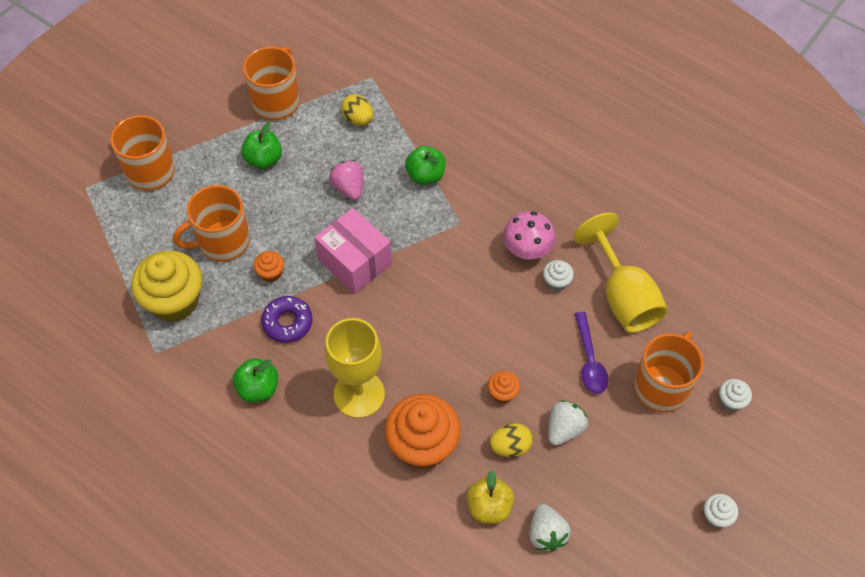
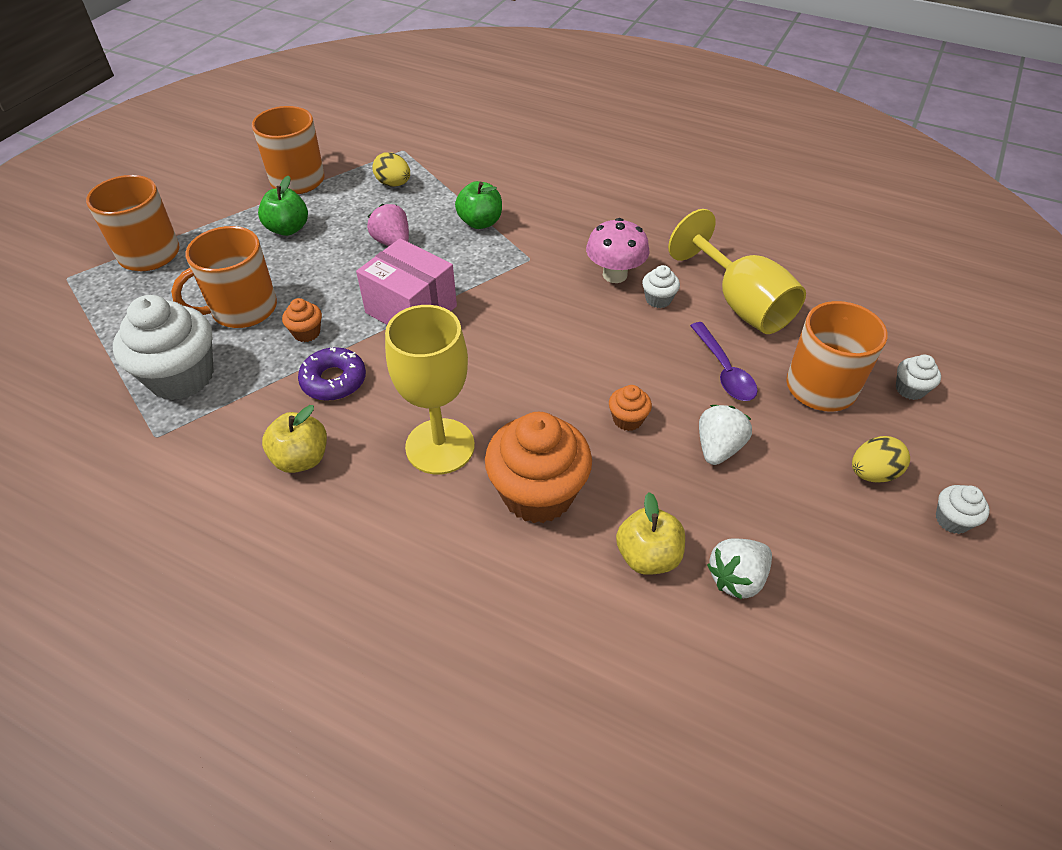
camera: 10 degrees left, 10 degrees down
(174, 301) = (181, 377): yellow cupcake -> white cupcake
(258, 388) = (301, 459): green apple -> yellow apple
(510, 446) = (655, 478): yellow egg -> yellow egg (872, 473)
(546, 534) = (737, 578): white strawberry -> white strawberry turned 75 degrees clockwise

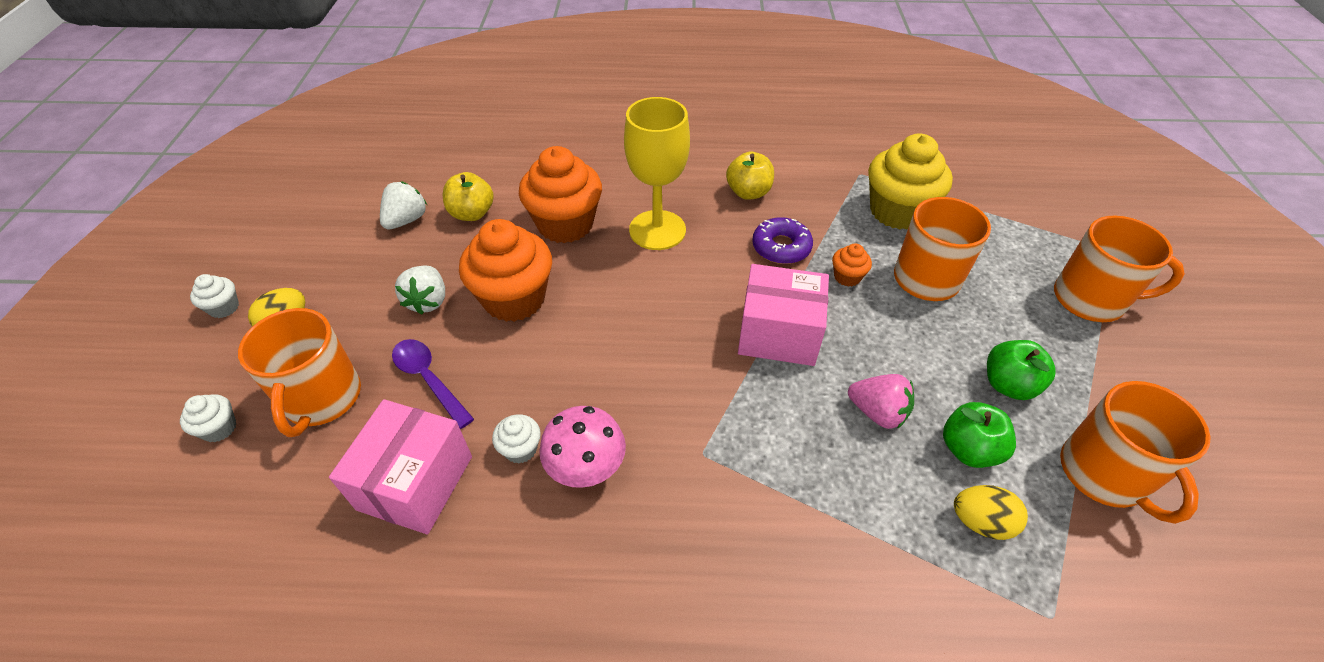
camera: 155 degrees right, 0 degrees up
(181, 377) = (897, 211): white cupcake -> yellow cupcake
(480, 222) = (805, 493): green apple -> green apple (969, 449)
(627, 419) = (514, 299): orange cupcake -> orange cupcake, size x2.24
(740, 303) = (415, 482): yellow goblet -> pink box

